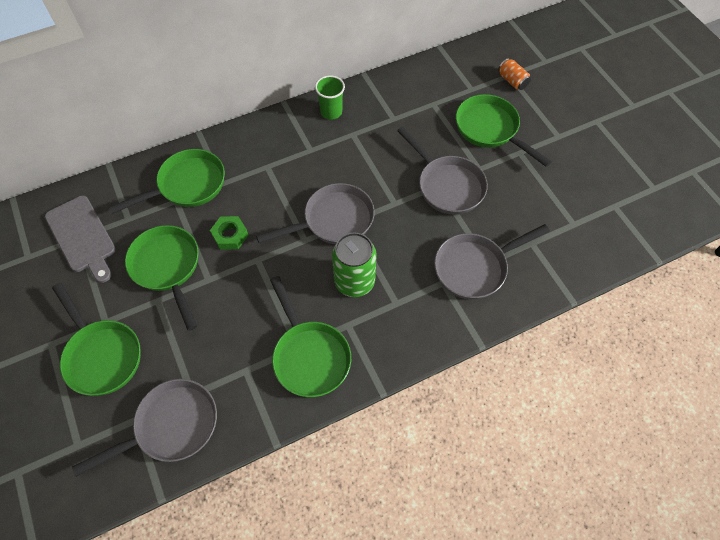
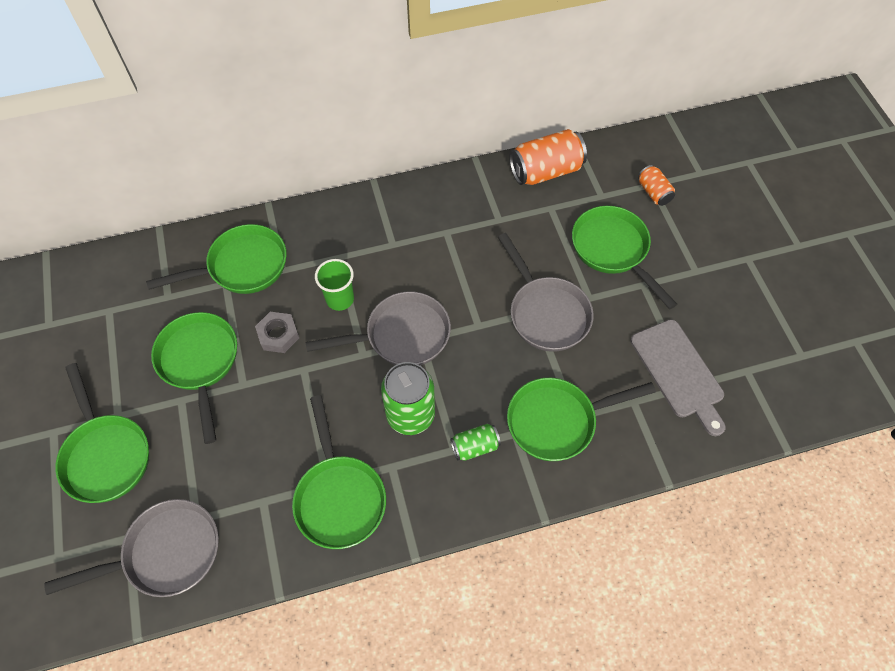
camera: 10 degrees right, 0 degrees up
(82, 236) = (113, 310): grey cutting board -> grey cutting board (679, 372)
(230, 235) = (278, 335): green nut -> grey nut
(331, 112) = (426, 201): green cup -> green cup (340, 299)
(412, 298) = (475, 446): none -> green can
(423, 76) = (545, 171): none -> orange can
(475, 267) = (557, 421): grey pan -> green pan

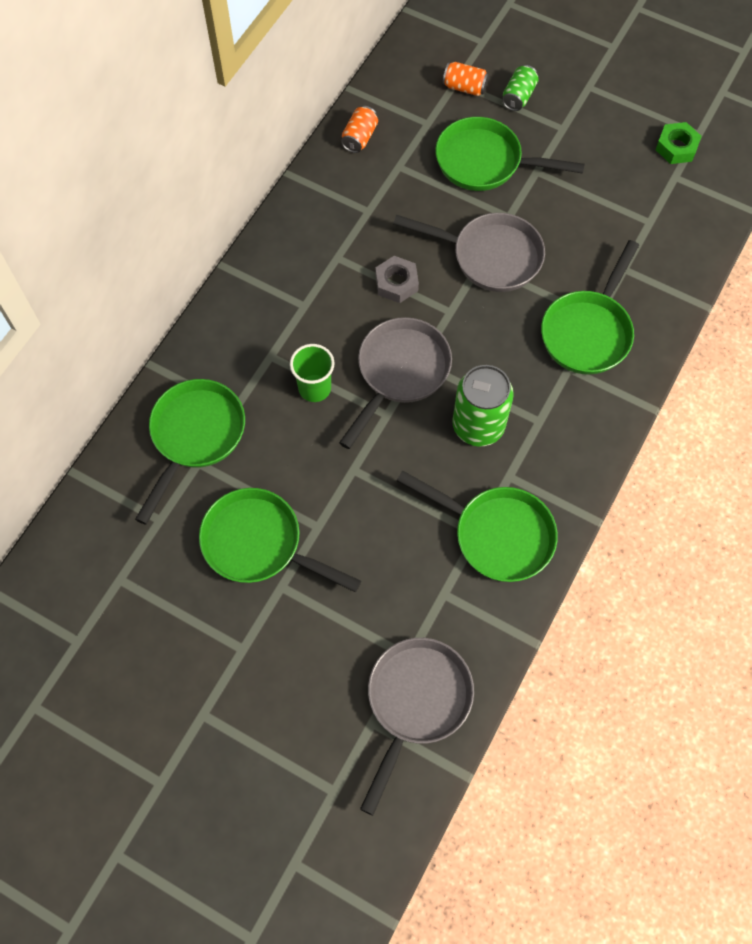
camera: 45 degrees left, 5 degrees up
(106, 455) = (273, 685): green pan -> none
(278, 335) = (299, 462): grey nut -> grey nut (396, 283)
(475, 446) = (551, 404): green can -> green can (518, 96)
(545, 171) = (359, 137): orange can -> orange can, size x0.55
(679, 372) = (632, 219): grey cutting board -> none
(771, 351) = (676, 147): none -> green nut

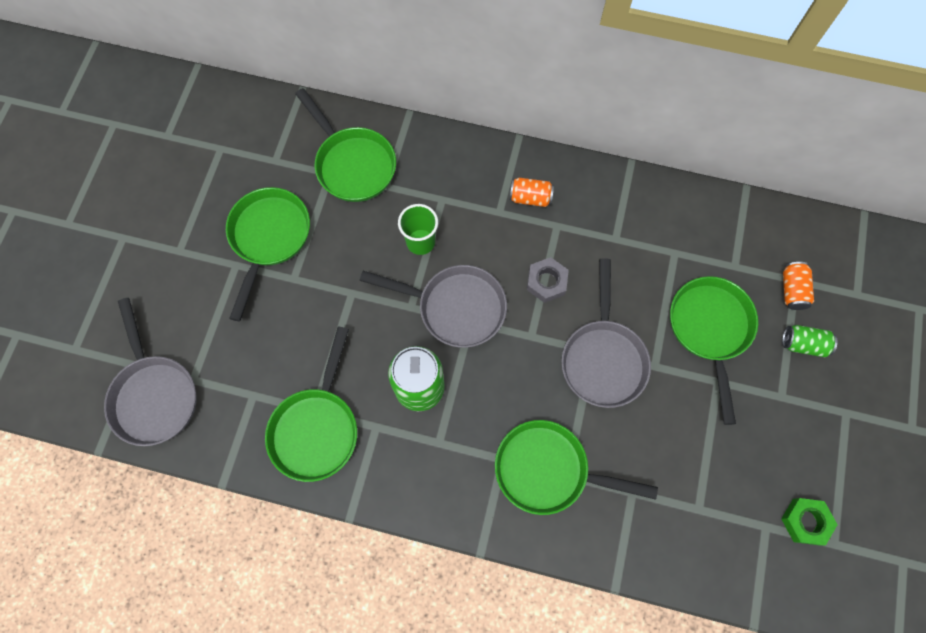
camera: 75 degrees right, 5 degrees up
(195, 436) = (352, 164): green pan -> green pan turned 45 degrees clockwise
(359, 137) = (694, 210): orange can -> orange can (530, 198)
(416, 702) = (154, 395): grey pan -> grey pan turned 60 degrees clockwise

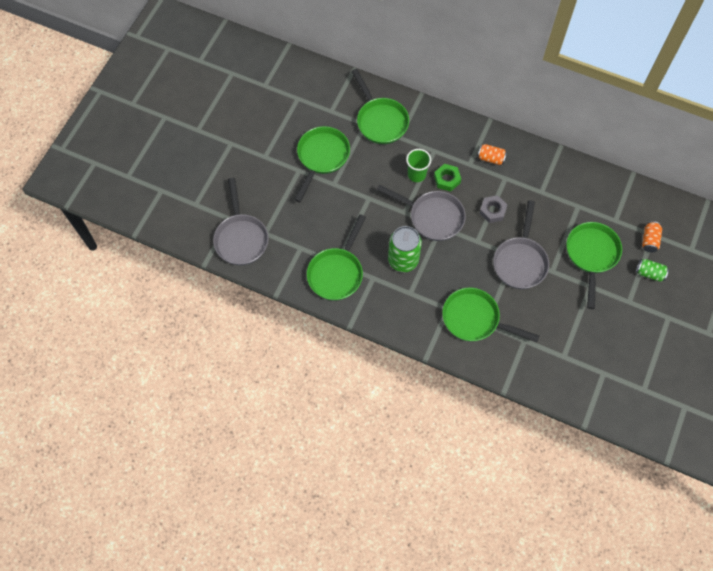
camera: 10 degrees right, 5 degrees down
(805, 522) = (628, 374): green nut -> green nut (447, 179)

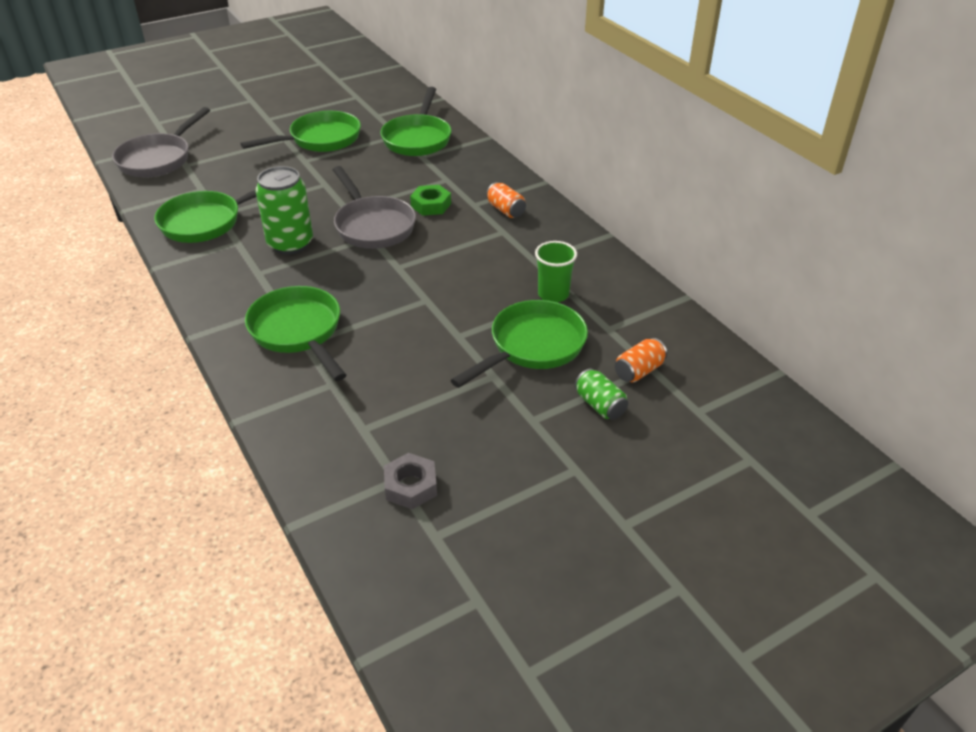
camera: 35 degrees right, 25 degrees down
(416, 174) = (401, 188): green cup -> green cup (553, 294)
(492, 211) = (451, 251): grey nut -> grey nut (411, 486)
(520, 261) = (428, 307): grey pan -> none

